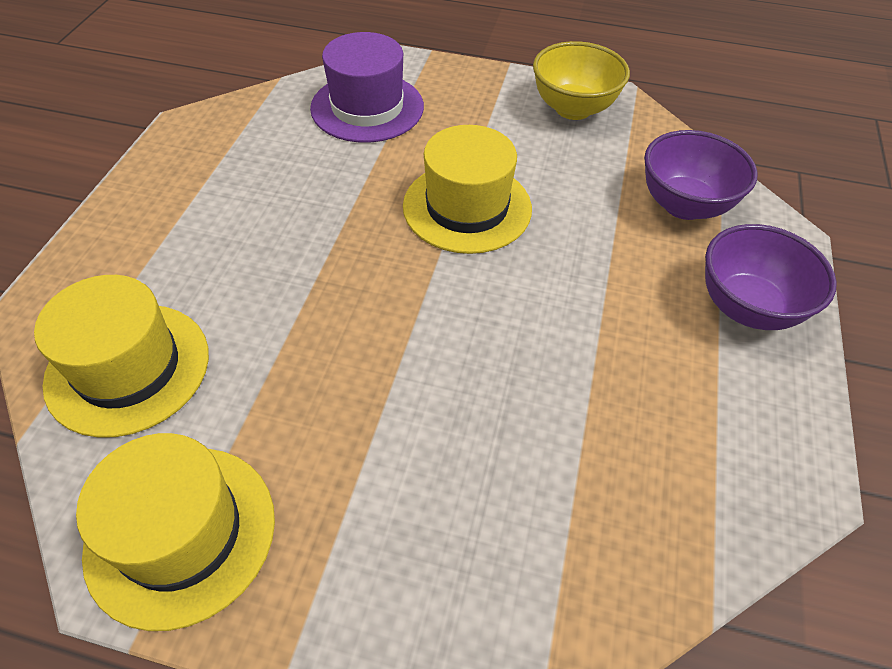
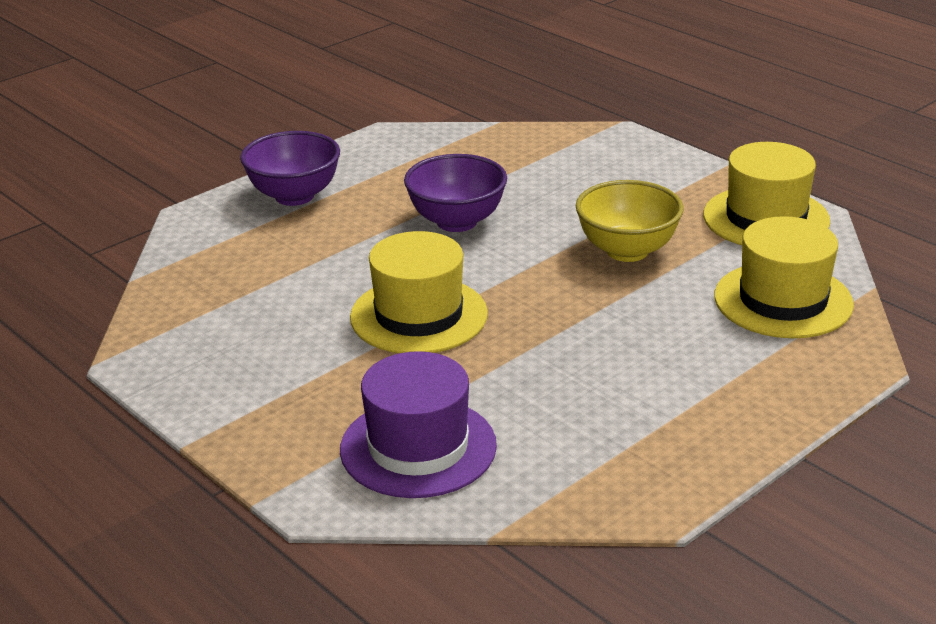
camera: 145 degrees left, 20 degrees down
(573, 108) = (197, 365): yellow bowl -> yellow bowl (627, 251)
(684, 205) = (233, 257): purple bowl -> purple bowl (456, 222)

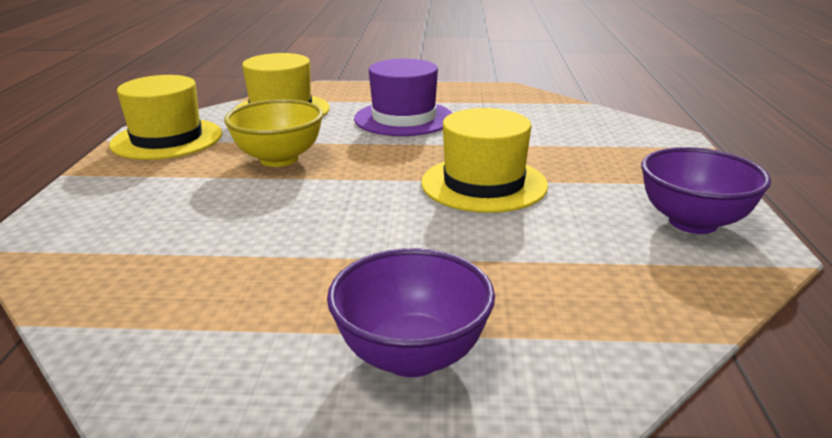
camera: 135 degrees left, 5 degrees down
(418, 447) = (586, 133): purple hat -> purple hat (404, 118)
(456, 222) = (326, 232): purple bowl -> purple bowl (693, 222)

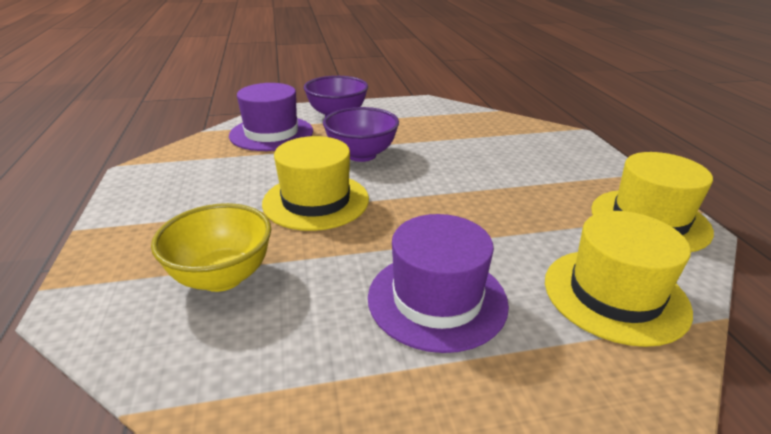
camera: 165 degrees right, 5 degrees up
(279, 159) = (508, 207): yellow bowl -> yellow bowl (222, 277)
(565, 311) = (271, 133): none -> purple hat
(693, 222) = (165, 185): purple bowl -> purple bowl (361, 155)

